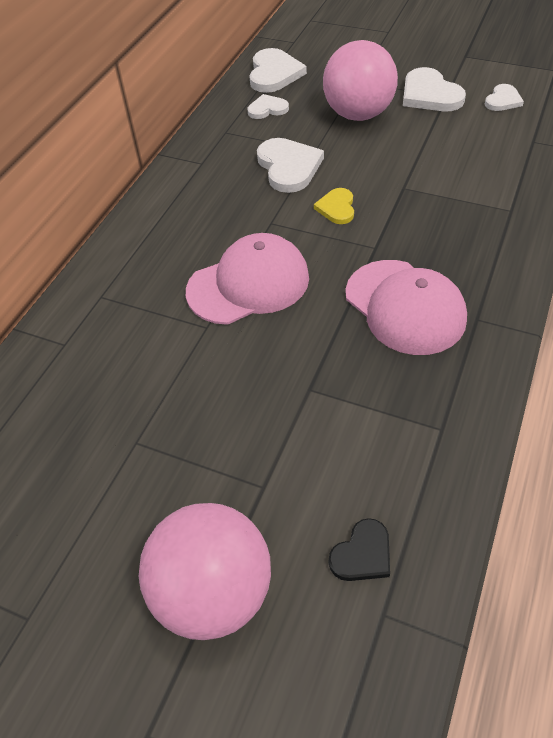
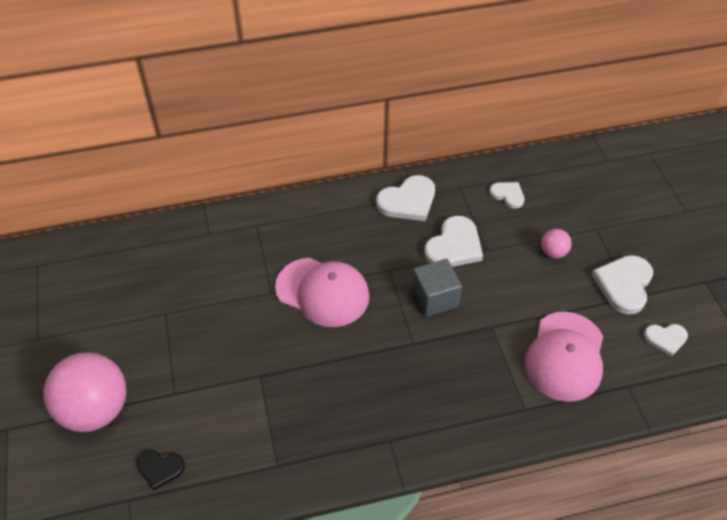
camera: 50 degrees right, 0 degrees up
(274, 74) = (554, 173): white heart -> white heart (408, 201)
(336, 208) = (435, 298): yellow heart -> grey cube
(358, 114) = (553, 252): pink ball -> pink ball, size x0.45
(405, 307) = (368, 391): pink cap -> pink cap (565, 356)

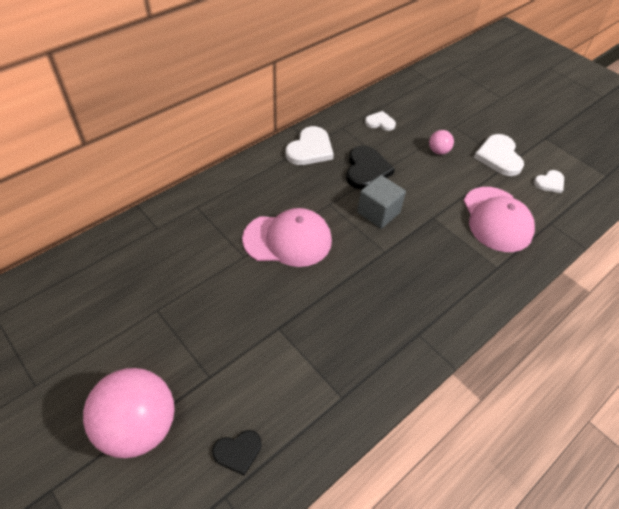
camera: 30 degrees left, 0 degrees up
(454, 246) = (366, 170): white heart -> black heart

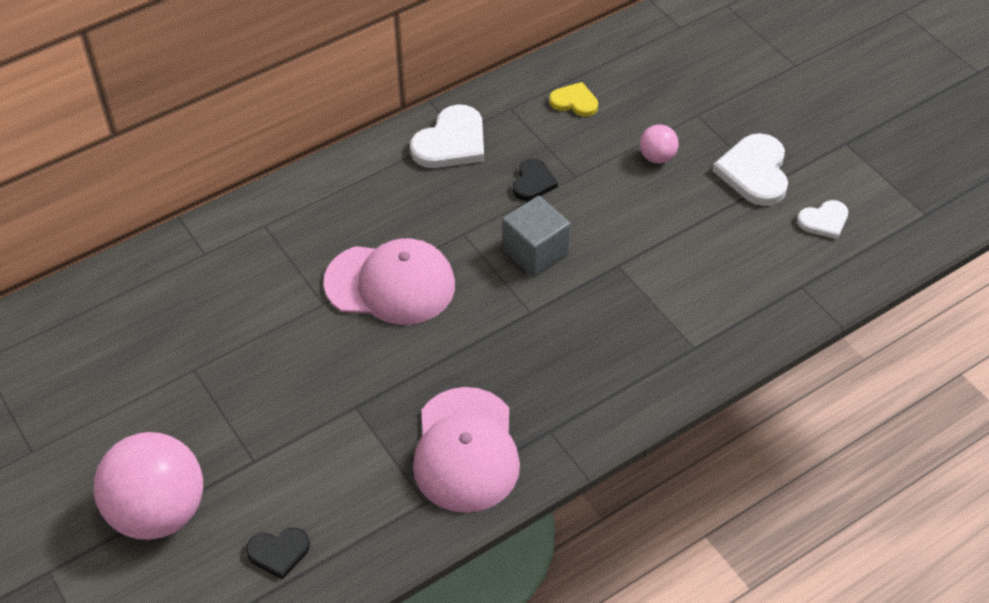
camera: 10 degrees right, 0 degrees up
(366, 170) = (533, 182): black heart -> black heart, size x0.59
(380, 122) = (574, 101): white heart -> yellow heart
(497, 219) = (717, 274): pink cap -> pink cap (466, 450)

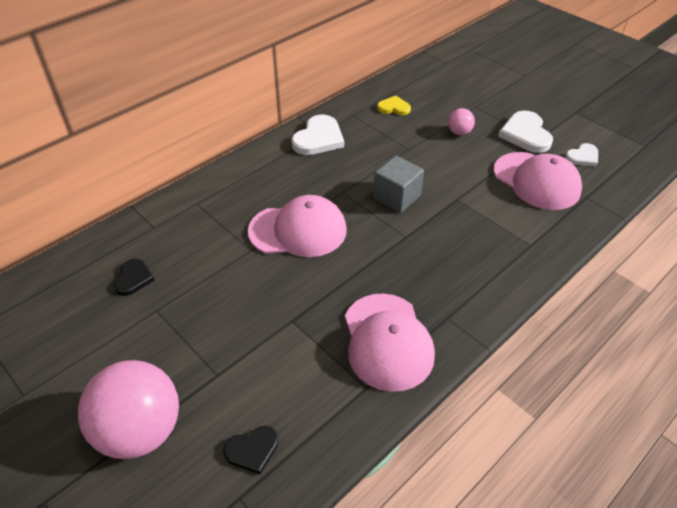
camera: 10 degrees left, 5 degrees down
(533, 182) = (381, 155): black heart -> black heart (133, 278)
(740, 251) = (536, 181): none -> pink cap

